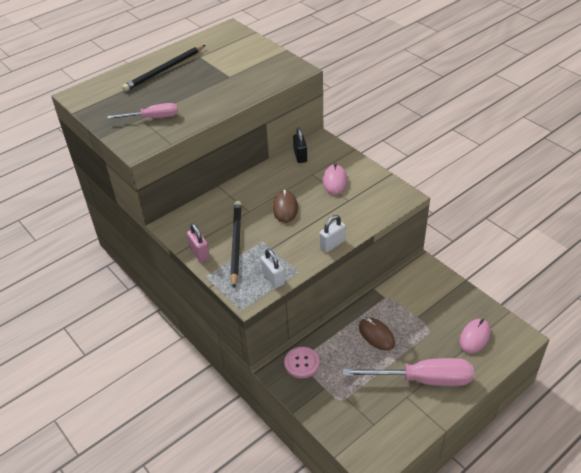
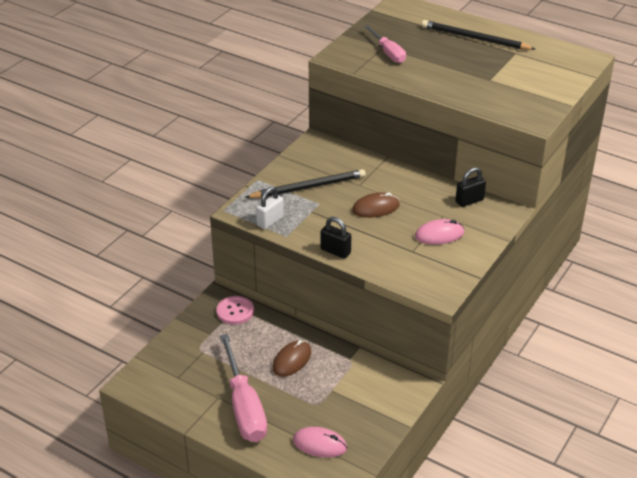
camera: 70 degrees right, 5 degrees down
(199, 253) = (285, 168): pink padlock -> none
(332, 244) = (335, 251): white padlock -> black padlock

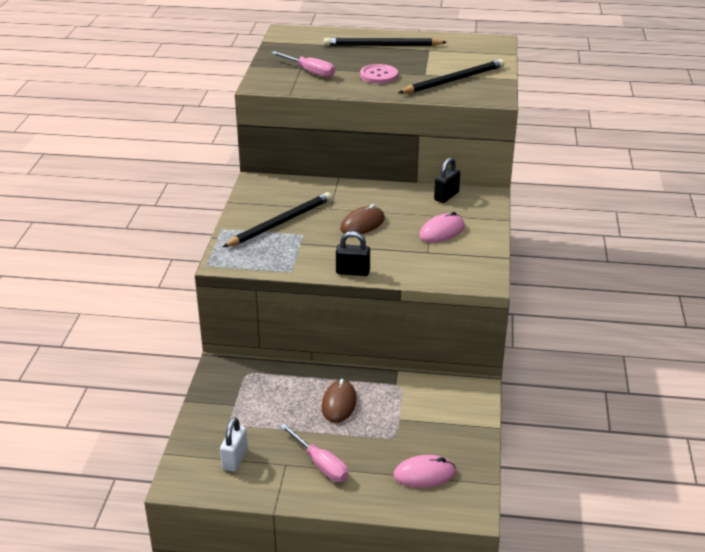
camera: 25 degrees left, 5 degrees down
(235, 311) = (246, 375): pink button -> pink button (379, 75)
(244, 406) = (320, 464): pink screwdriver -> pink screwdriver, size x0.59
(270, 221) = (264, 263): white padlock -> white padlock (235, 459)
(511, 93) = (454, 80): none -> black pencil

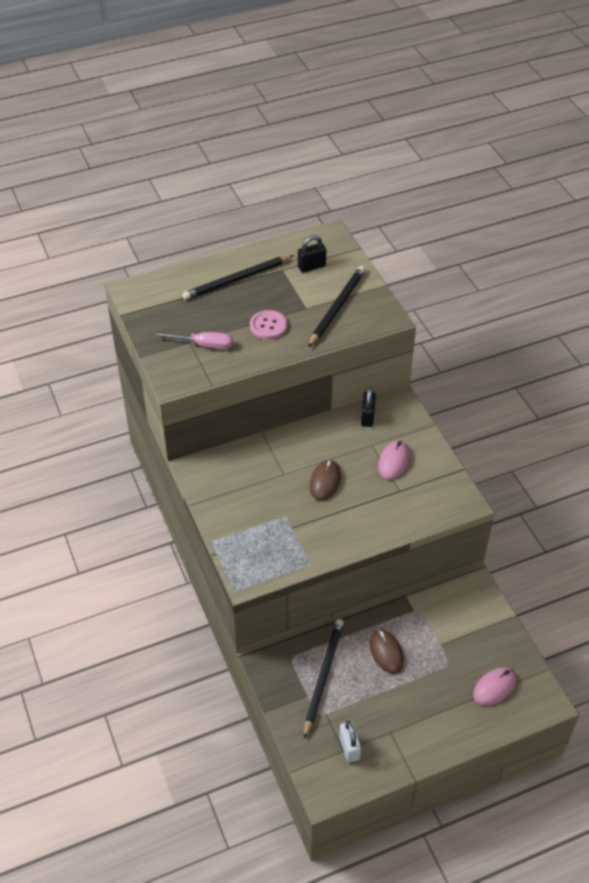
camera: 30 degrees left, 15 degrees up
(280, 222) = (256, 510): black pencil -> black pencil (323, 676)
(320, 464) = (415, 718): pink screwdriver -> none
(353, 272) = (359, 541): black padlock -> black padlock (311, 266)

